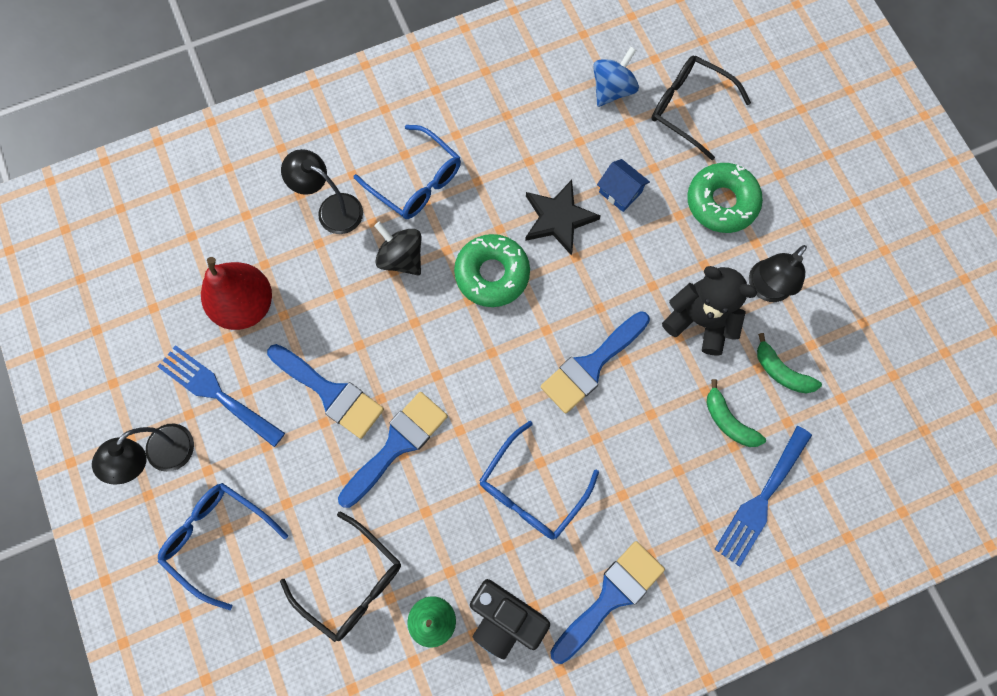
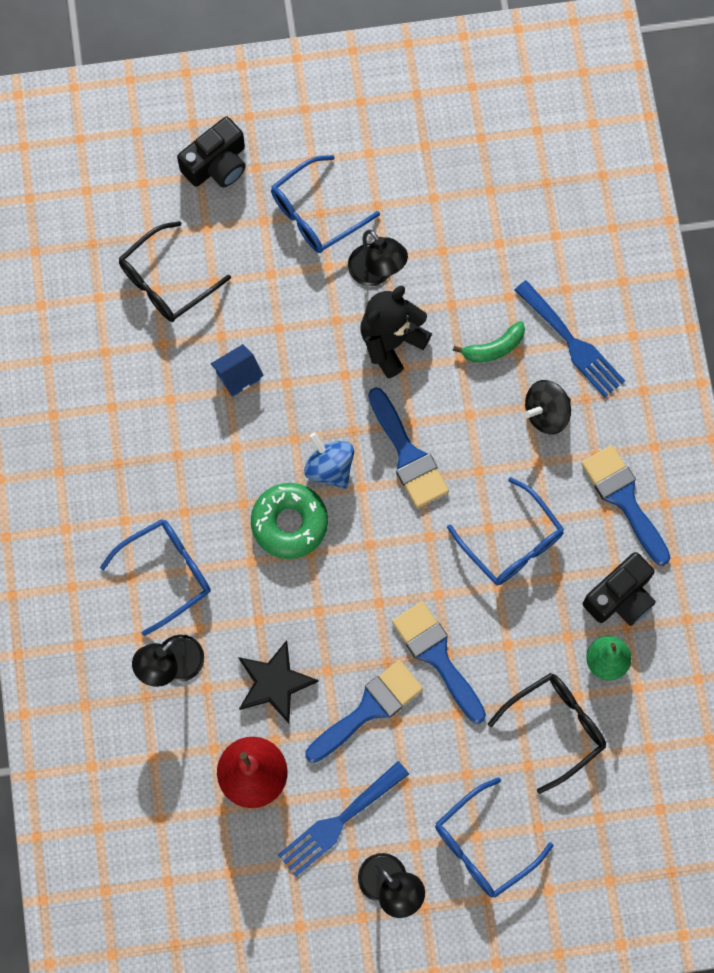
camera: 75 degrees left, 0 degrees up
(401, 258) = (246, 608): black spinning top -> black spinning top (546, 413)
(558, 218) = (249, 443): black star -> black star (274, 683)
(612, 89) = (122, 349): blue spinning top -> blue spinning top (330, 467)
(721, 202) = (277, 283): green donut -> none
(781, 371) = (460, 286): green banana -> none
(804, 218) = (316, 213): none -> blue glasses
(818, 120) = (217, 164): none -> black camera

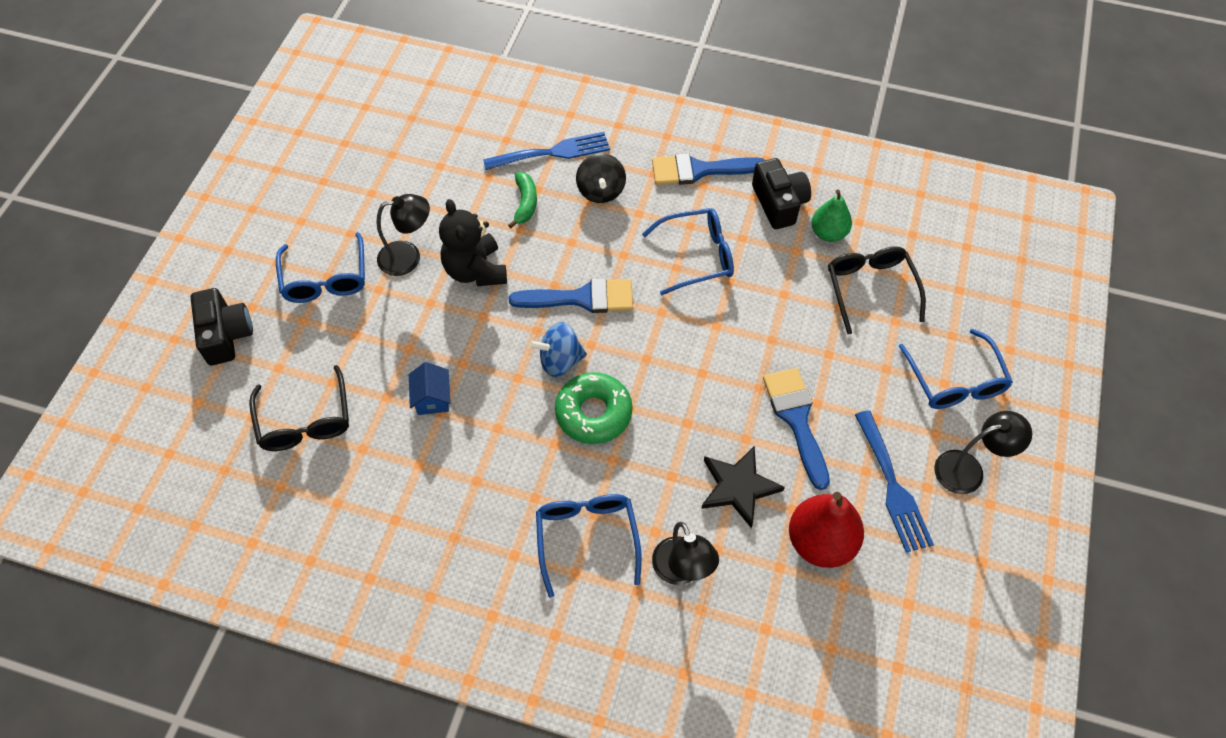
camera: 65 degrees left, 15 degrees down
(436, 656) = (771, 348): blue brush -> none

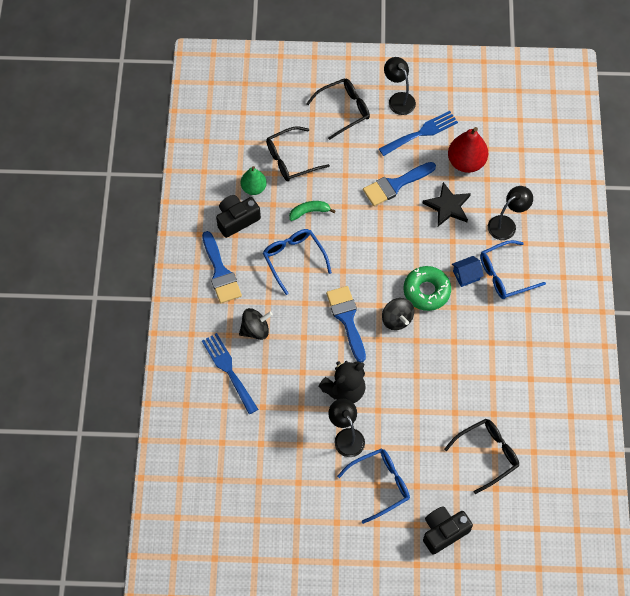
camera: 105 degrees left, 5 degrees up
(432, 398) = (447, 385): blue house -> blue house (466, 275)
(525, 203) = (279, 375): green banana -> green banana (309, 212)
(560, 360) = (397, 319): blue spinning top -> black spinning top
(955, 381) = (344, 110): blue glasses -> black glasses

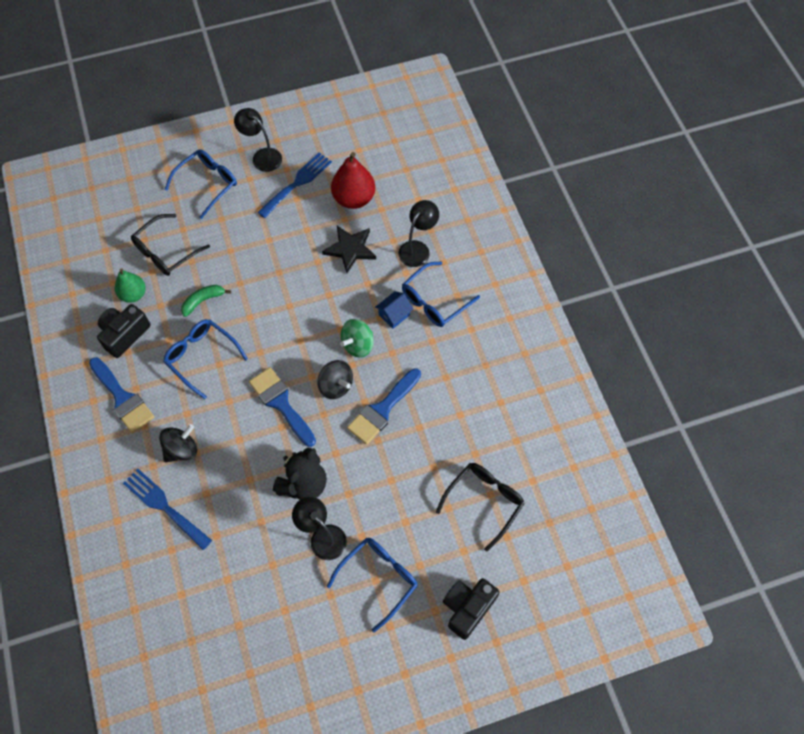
camera: 20 degrees left, 0 degrees up
(344, 110) = (207, 184): black glasses -> blue glasses
(395, 185) = (287, 244): blue brush -> blue brush (382, 410)
(426, 291) = (358, 345): green donut -> green spinning top

